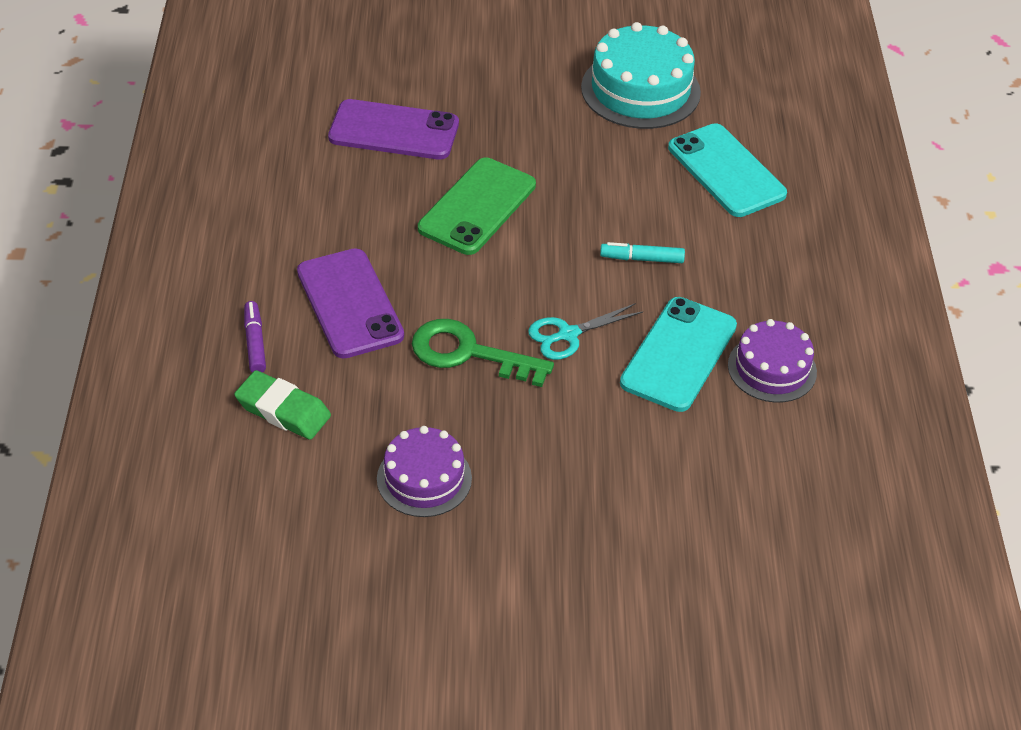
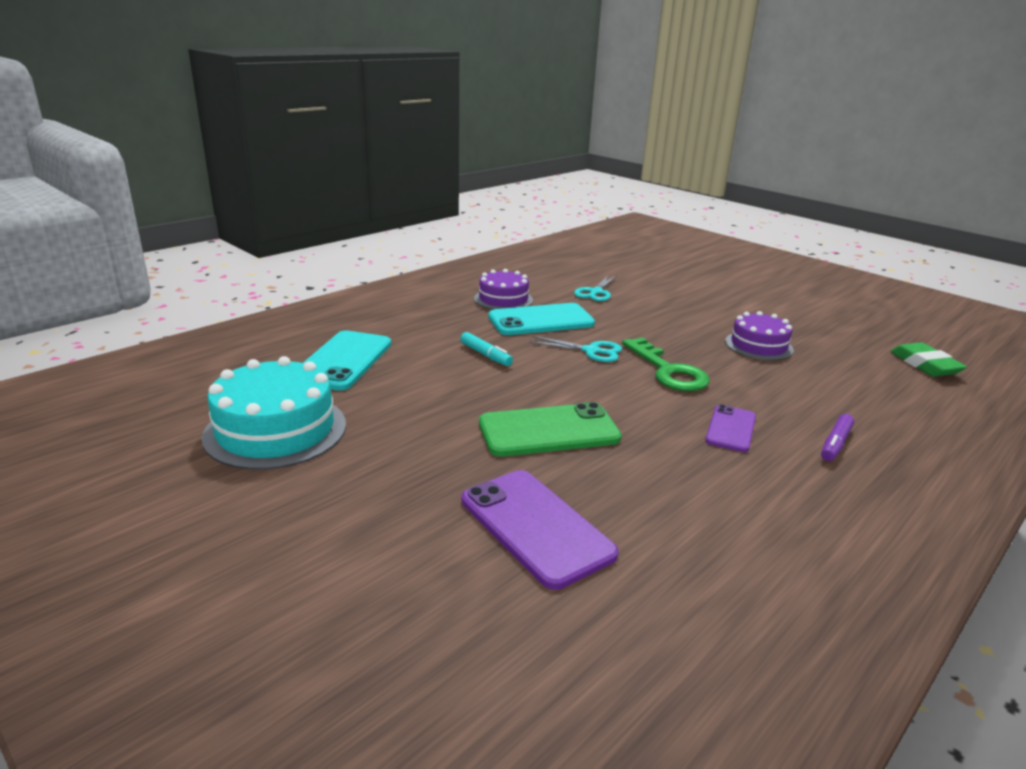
camera: 135 degrees left, 20 degrees down
(283, 410) = (835, 403): green eraser -> green eraser (925, 365)
(349, 304) = (731, 429): purple phone -> purple phone, size x0.60
(711, 472) = (595, 292): none -> turquoise scissors

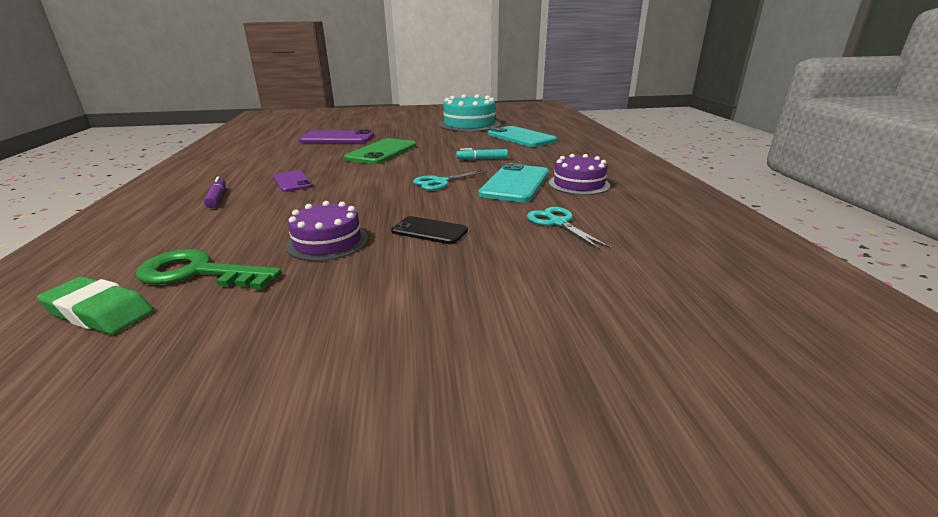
camera: 130 degrees right, 0 degrees up
(668, 371) = (371, 192): green key -> green key (198, 273)
(680, 322) = (429, 231): none -> black phone

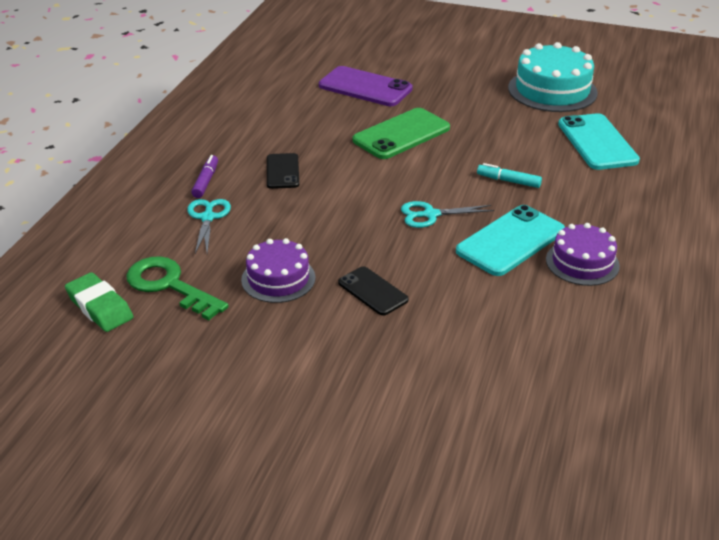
camera: 25 degrees right, 10 degrees up
(292, 182) = (282, 171): purple phone -> black phone
(558, 223) = (502, 318): turquoise scissors -> turquoise scissors (208, 217)

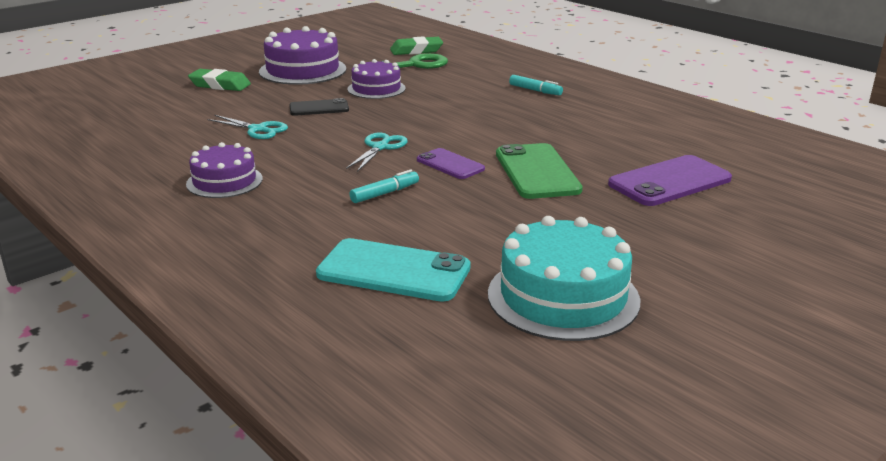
camera: 120 degrees right, 10 degrees down
(206, 181) = (535, 90): purple marker -> turquoise marker
(208, 217) = (480, 84): turquoise scissors -> turquoise scissors (257, 129)
(254, 369) = (302, 70): none -> purple cake
(282, 171) = (521, 114): black phone -> none
(369, 413) = (220, 85): none -> green eraser
(427, 171) = (450, 164): none -> purple phone
(510, 241) = (297, 165): turquoise phone -> none

